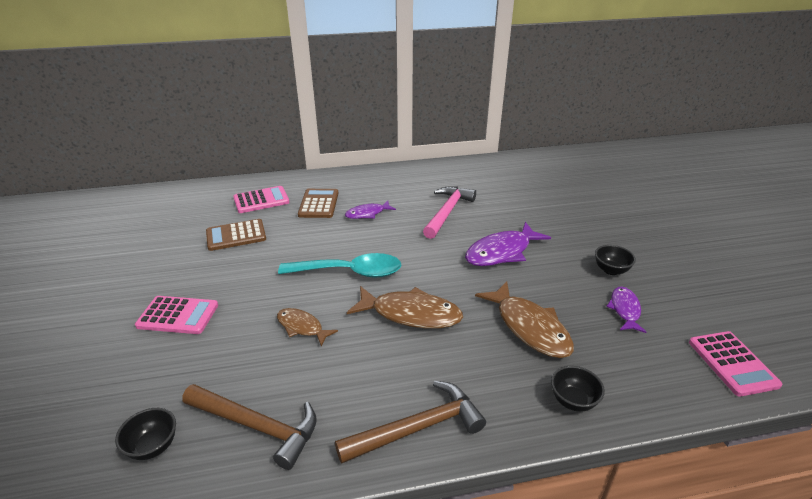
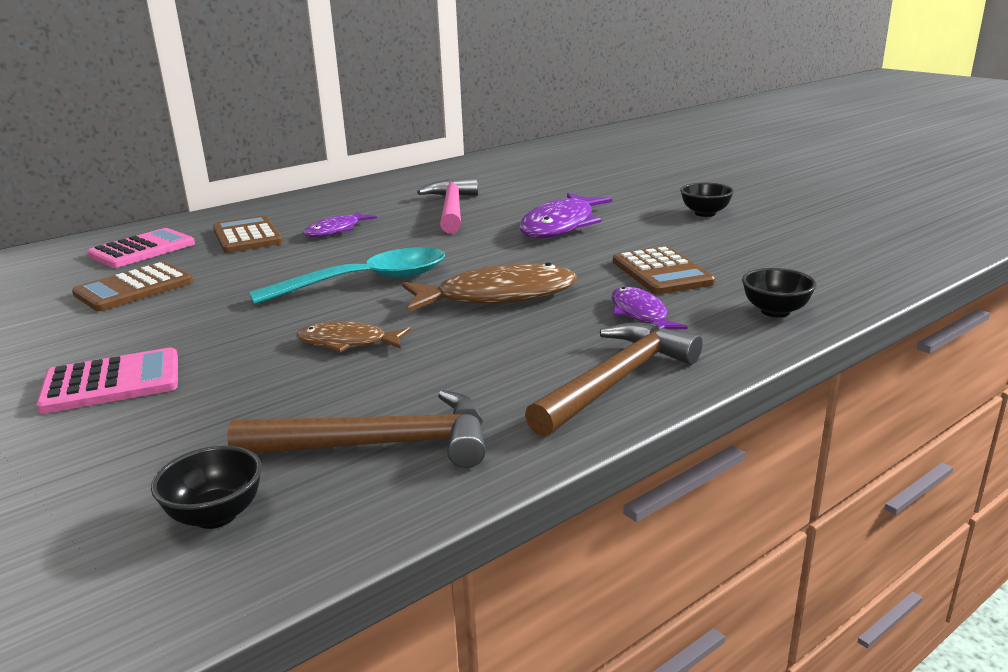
camera: 25 degrees left, 10 degrees down
(529, 327) = (662, 272): brown fish -> brown calculator
(625, 310) = (753, 237): purple fish -> purple fish (640, 314)
(732, 363) = (901, 247): pink calculator -> none

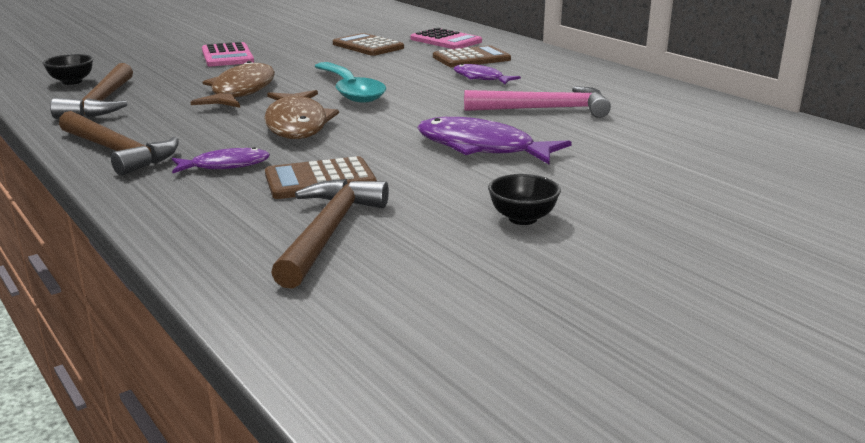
camera: 90 degrees right, 0 degrees up
(348, 343) = (241, 91): brown fish -> brown fish, size x1.72
(768, 261) = (329, 232): none -> brown hammer
(775, 311) = (190, 216): black bowl -> none

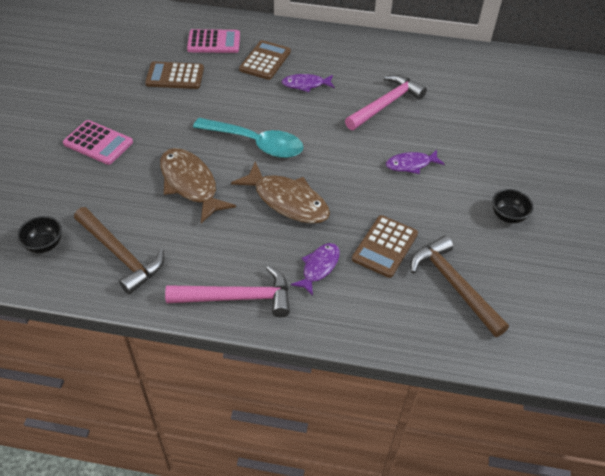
camera: 45 degrees left, 25 degrees up
(118, 152) = (237, 298): brown hammer -> pink hammer
(481, 148) = (411, 164): purple fish -> purple fish, size x0.58

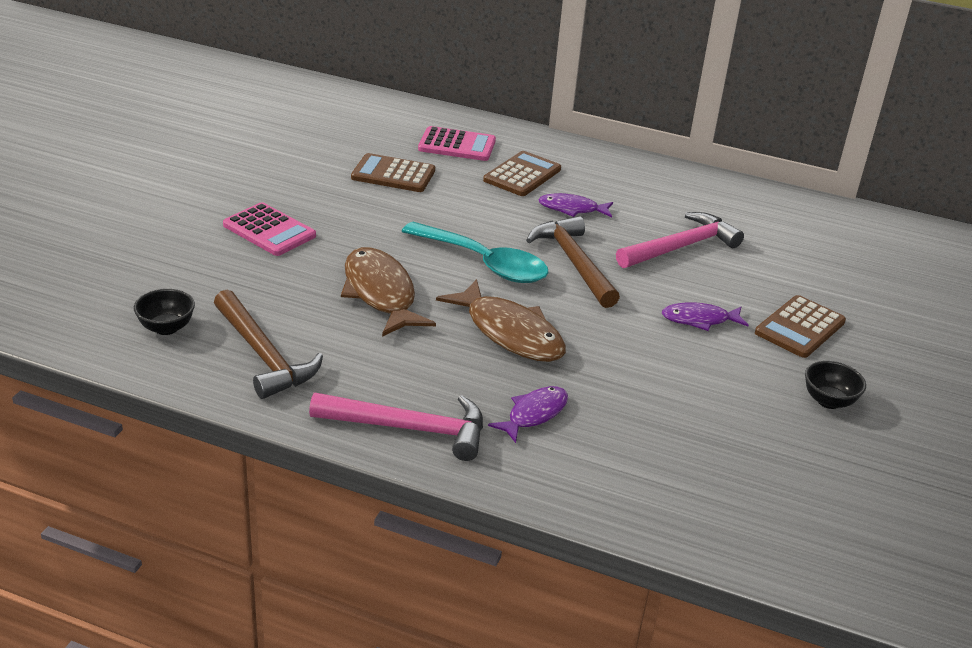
camera: 10 degrees right, 15 degrees down
(385, 246) = (636, 406): brown calculator -> brown calculator (800, 327)
(454, 285) = (726, 467): brown hammer -> brown hammer (574, 262)

